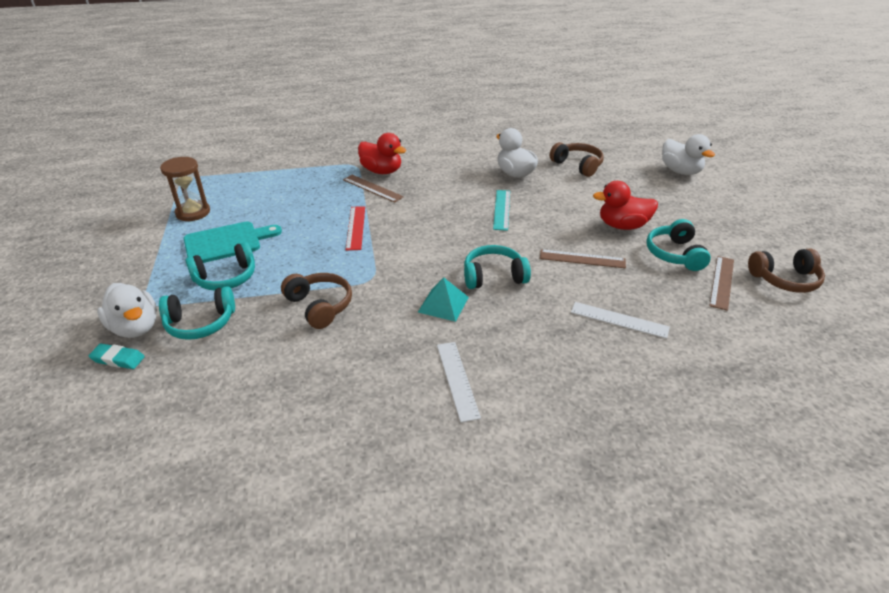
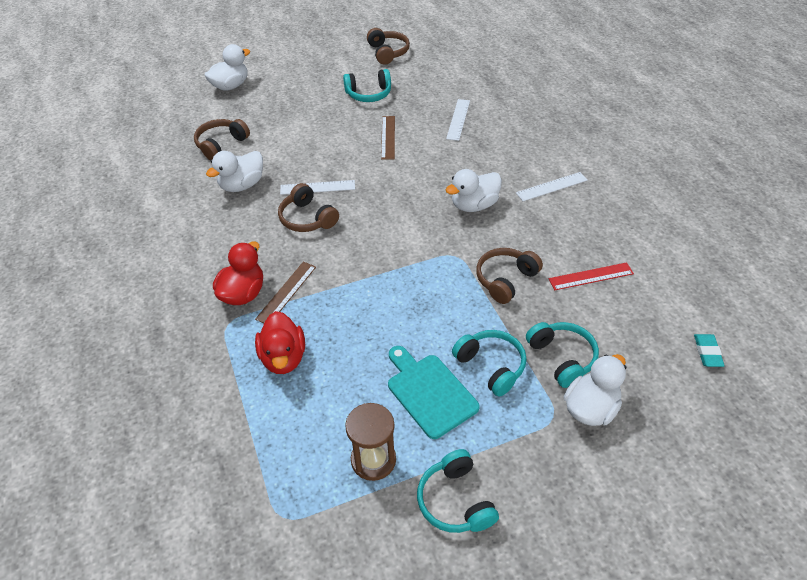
camera: 100 degrees left, 10 degrees up
(118, 359) = (632, 400): turquoise eraser -> turquoise eraser (707, 352)
(355, 227) = (373, 287): red ruler -> red ruler (591, 276)
(443, 304) = (474, 205): turquoise pyramid -> white duck
(458, 202) = (307, 218): none -> brown headphones
(493, 276) = (427, 182): turquoise headphones -> turquoise headphones (455, 501)
(502, 209) = (317, 187): turquoise ruler -> white ruler
(622, 226) = (332, 117): red duck -> red duck (283, 357)
(722, 282) = (399, 76): brown ruler -> none

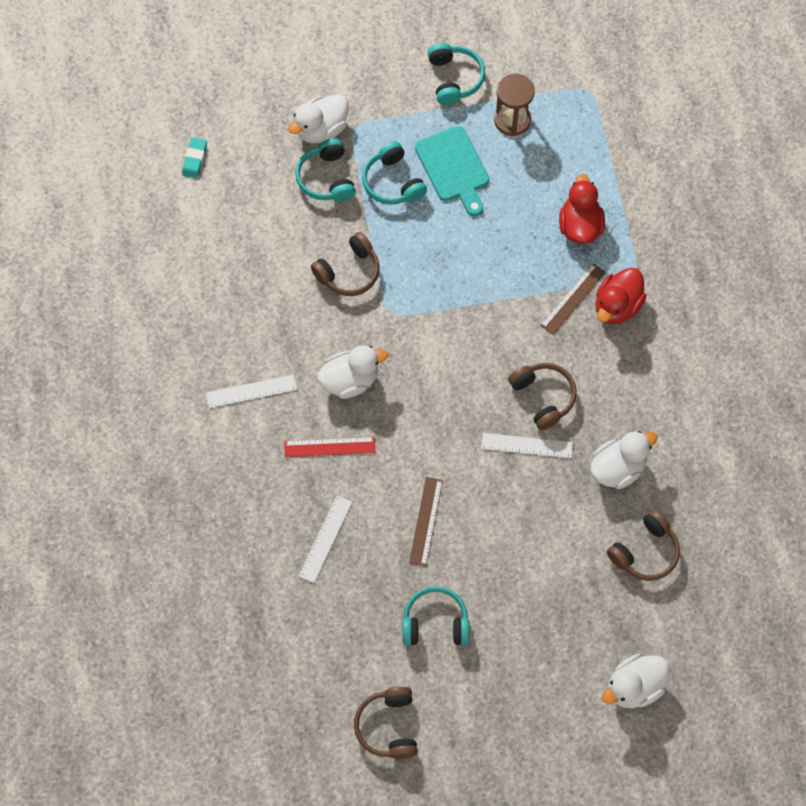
camera: 170 degrees left, 20 degrees up
(591, 276) = (262, 259): red ruler -> red ruler (329, 447)

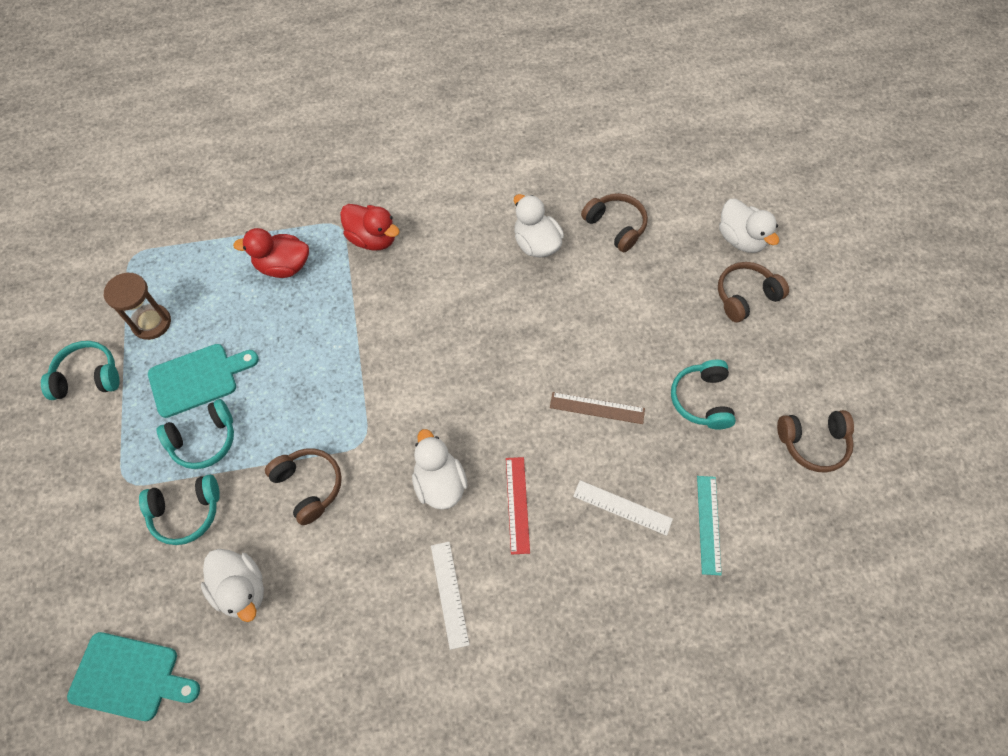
camera: 90 degrees left, 5 degrees down
(194, 159) = (129, 677): turquoise eraser -> turquoise cutting board
(308, 615) = (708, 524): none -> turquoise ruler
(321, 129) = (120, 519): white duck -> white duck (241, 589)
(527, 445) = (514, 317): white ruler -> none
(543, 397) = (464, 302): brown headphones -> brown headphones (745, 296)
(573, 299) = (361, 274): brown ruler -> none

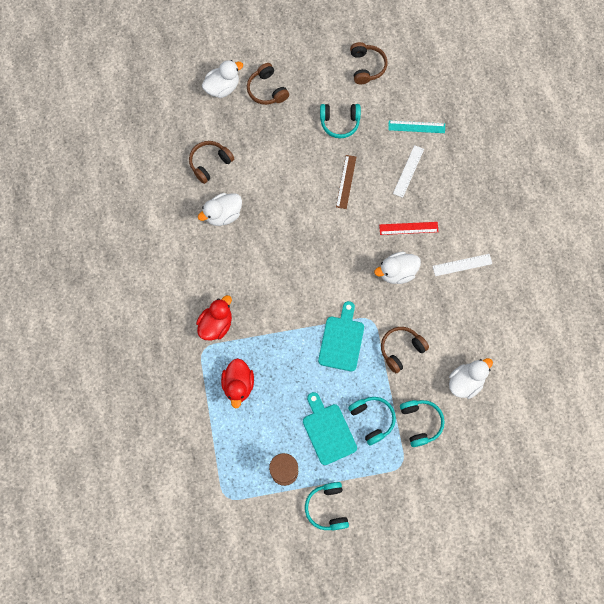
camera: 90 degrees left, 10 degrees up
(129, 677) = (518, 438): turquoise cutting board -> turquoise cutting board (342, 340)

